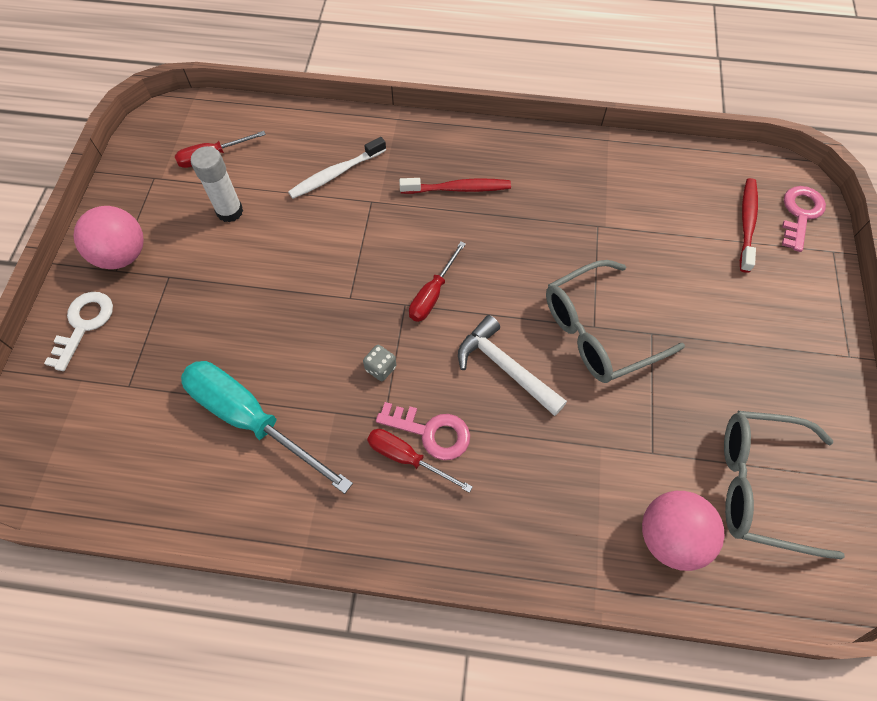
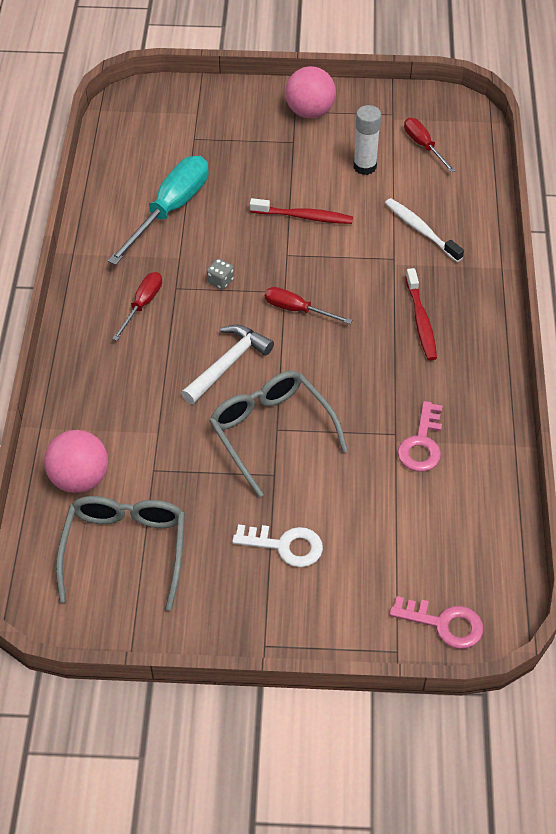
camera: 85 degrees right, 10 degrees down
(84, 324) = (243, 104): white key -> white key (285, 545)
(431, 432) = (165, 318): pink key -> pink key (422, 444)
(747, 224) = (420, 568): red toothbrush -> red toothbrush (303, 216)

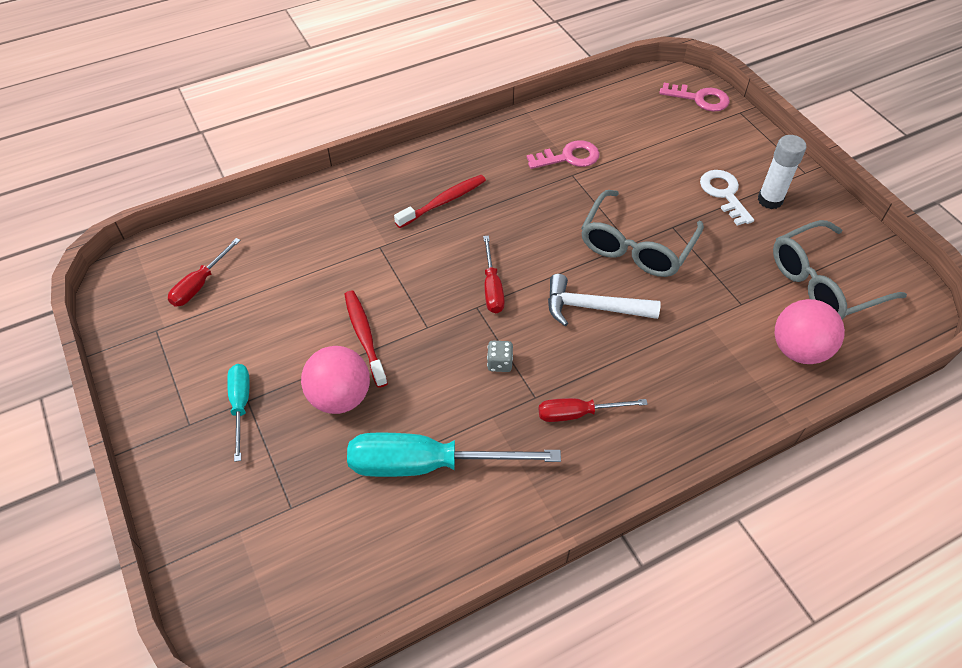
camera: 120 degrees left, 0 degrees up
(291, 137) = (241, 405): none -> turquoise screwdriver
(310, 112) = (184, 408): pink ball -> pink ball (340, 397)
(364, 166) = (258, 319): white glue stick -> white glue stick (770, 200)
(421, 230) = (330, 241): white toothbrush -> none
(444, 624) = (699, 99): pink key -> pink key turned 120 degrees clockwise

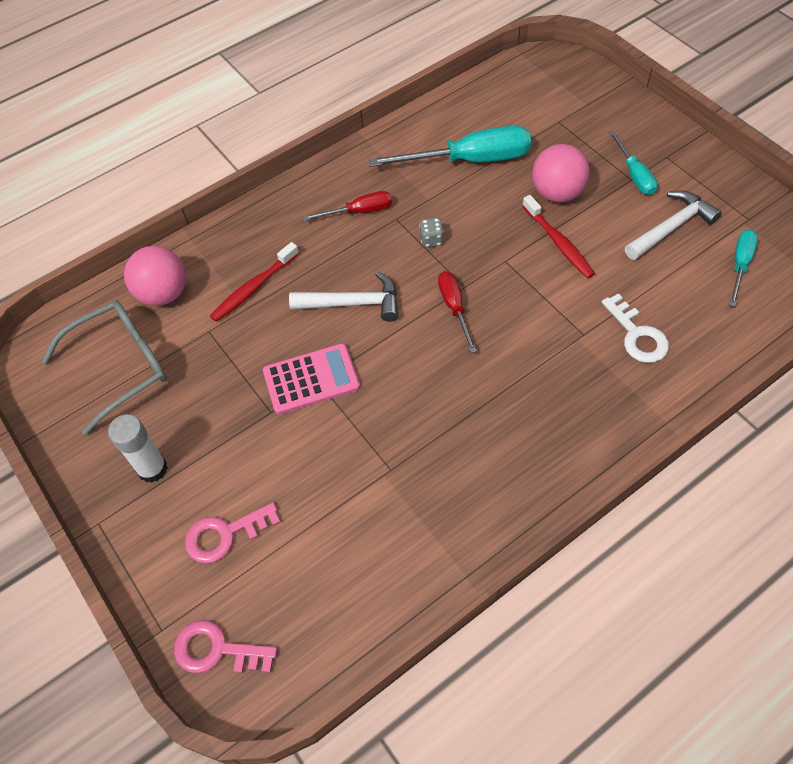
camera: 175 degrees right, 5 degrees up
(200, 284) = (740, 265): red screwdriver -> turquoise screwdriver
(240, 333) = (671, 227): none -> white hammer
(443, 202) = (535, 402): red toothbrush -> red toothbrush (254, 287)
(569, 157) = (398, 497): pink key -> pink key (225, 534)
(636, 246) = (311, 379): grey glasses -> pink calculator
(724, 194) = (206, 469): white key -> white key (637, 335)

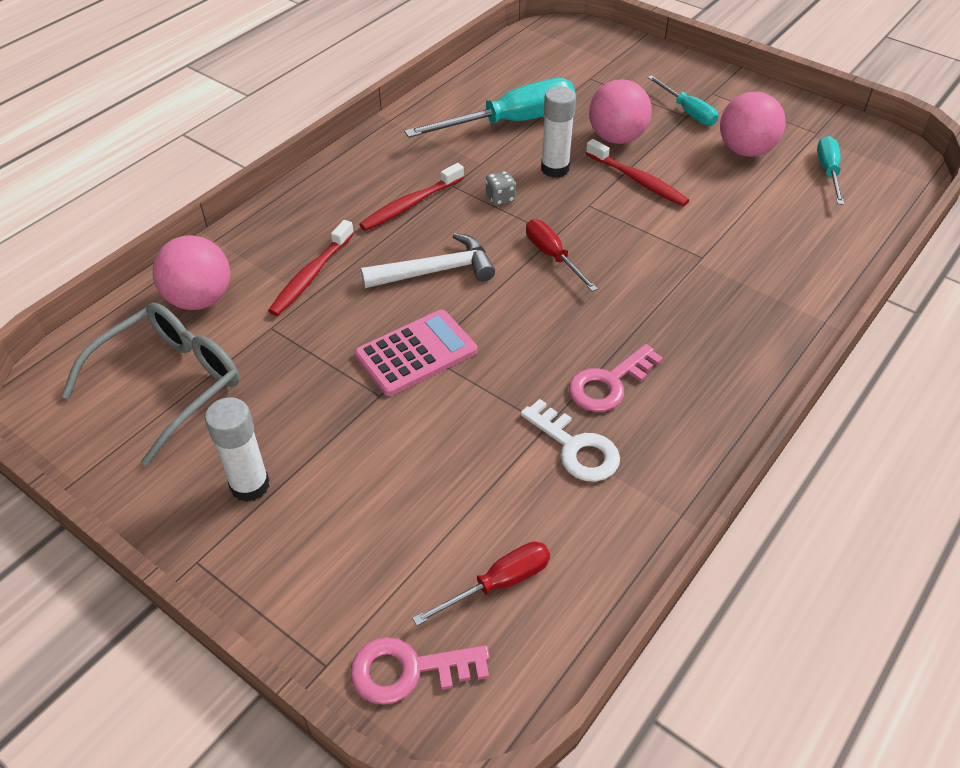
camera: 20 degrees left, 10 degrees down
(225, 534) = (371, 537): pink key -> pink key (609, 383)
(355, 232) = (411, 204): none -> red toothbrush
(359, 212) = (408, 185): red screwdriver -> red screwdriver (499, 583)
(489, 217) = (555, 169): none -> white glue stick
(637, 335) = (757, 248): white key -> white key (576, 447)
(671, 227) = (745, 150): white hammer -> pink ball

